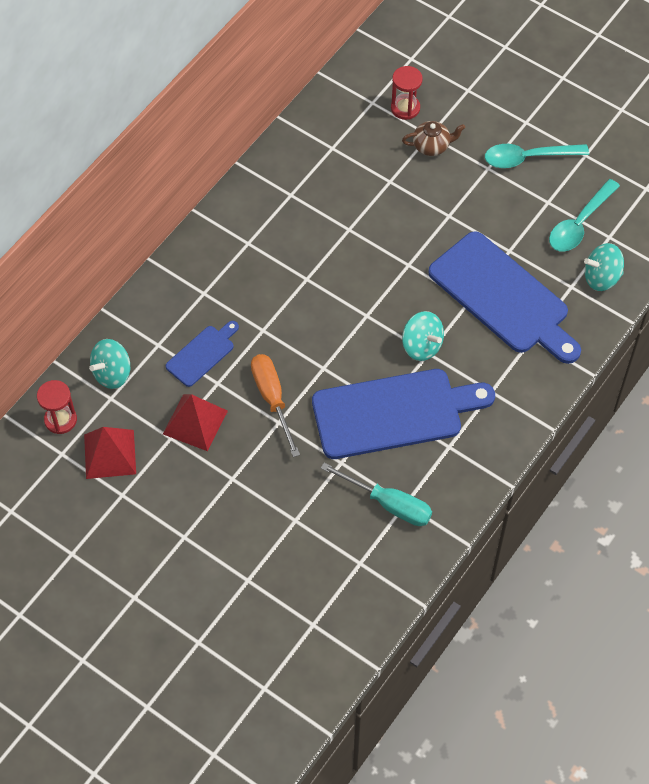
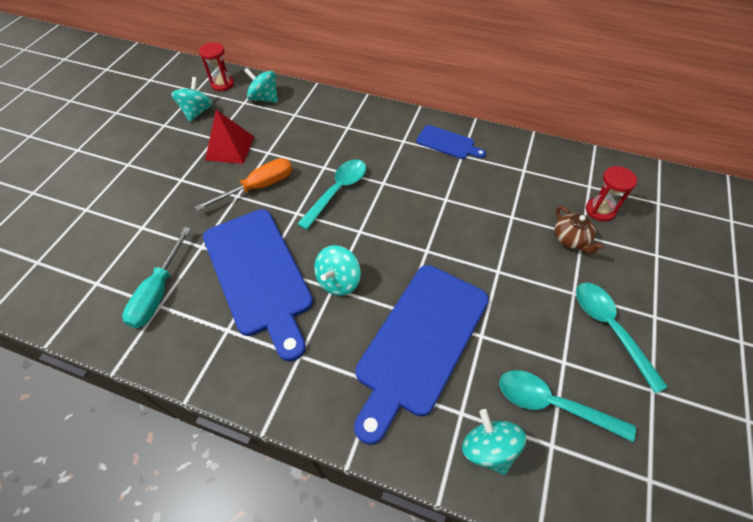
camera: 75 degrees right, 5 degrees down
(110, 454) = (197, 112): red pyramid -> turquoise spinning top
(202, 354) = (292, 138): blue cutting board -> blue cutting board (448, 143)
(305, 324) = (337, 191): none -> turquoise spoon

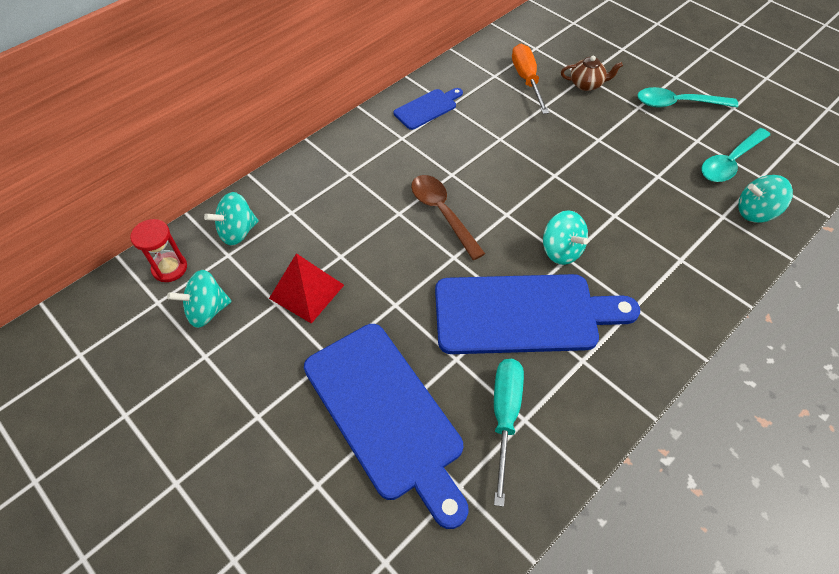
camera: 65 degrees left, 0 degrees up
(159, 292) = (504, 416): turquoise screwdriver -> turquoise screwdriver turned 120 degrees counterclockwise
(197, 112) = (207, 310): turquoise spinning top -> turquoise spinning top turned 60 degrees counterclockwise
(258, 187) = (394, 280): orange screwdriver -> orange screwdriver (526, 80)
(337, 191) = (442, 213): turquoise spoon -> brown spoon
(420, 342) = (650, 216): blue cutting board -> blue cutting board (386, 414)
(600, 210) = (565, 55): red hourglass -> none

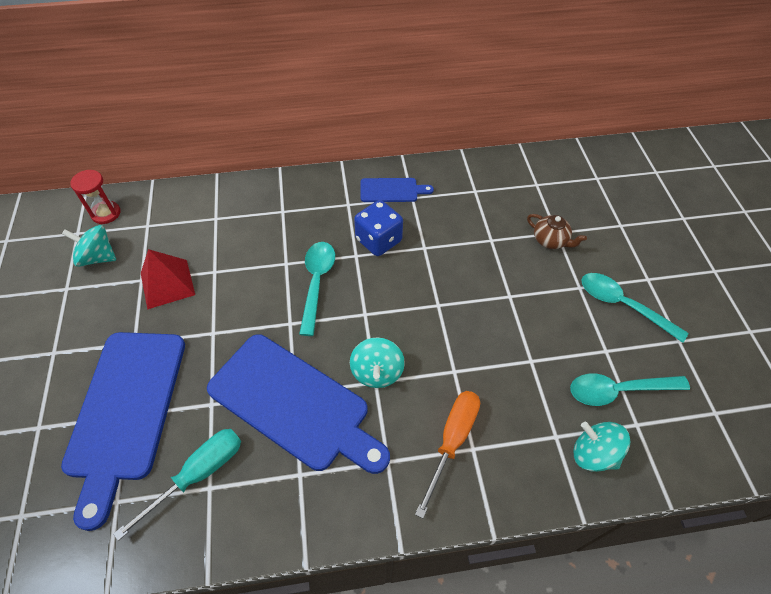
camera: 35 degrees right, 0 degrees up
(237, 232) = (169, 212): turquoise spinning top -> none
(442, 213) = (317, 283): brown spoon -> turquoise spoon
(458, 153) = (378, 240): none -> blue dice
(526, 80) = (499, 209): orange screwdriver -> orange screwdriver (452, 441)

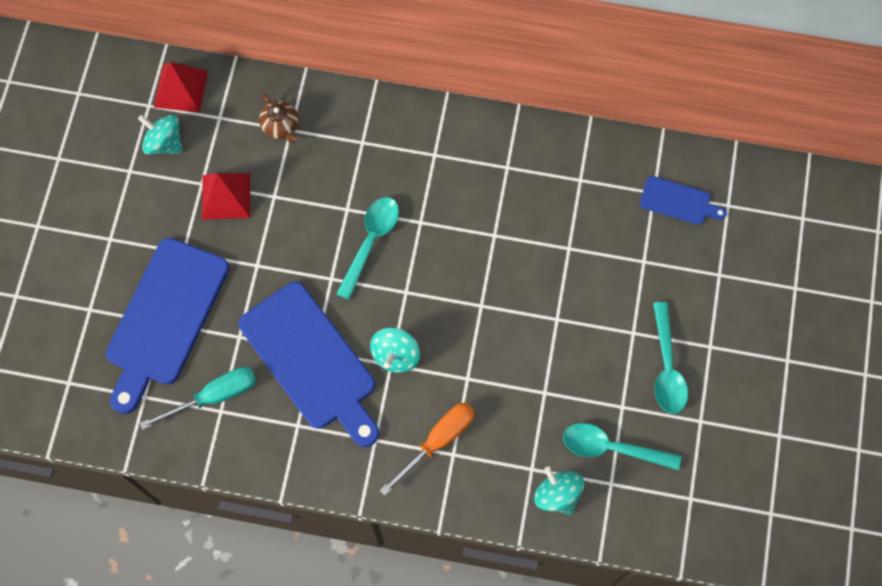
camera: 20 degrees right, 15 degrees up
(106, 213) = (181, 88): red hourglass -> red pyramid
(378, 240) = (450, 211): blue dice -> none
(392, 190) = (488, 150): blue cutting board -> blue cutting board (678, 201)
(550, 241) = (631, 269): brown teapot -> brown teapot (281, 126)
(623, 305) = (666, 366): turquoise spoon -> turquoise spoon turned 150 degrees counterclockwise

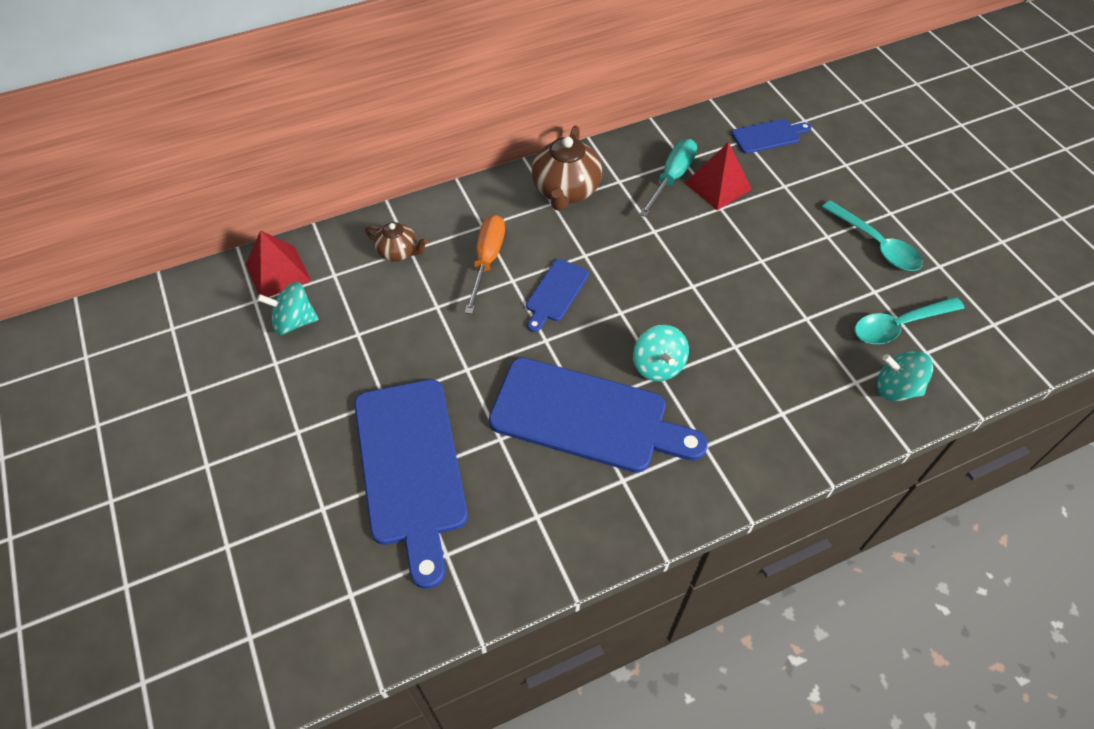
camera: 35 degrees left, 15 degrees down
(214, 396) = (519, 507): turquoise screwdriver -> turquoise screwdriver (671, 178)
(226, 196) = (390, 331): red pyramid -> red pyramid (718, 186)
(370, 242) = (555, 293): turquoise spoon -> blue cutting board
(437, 441) = (759, 411): orange screwdriver -> orange screwdriver (487, 261)
(455, 149) = (566, 191): none -> brown teapot

